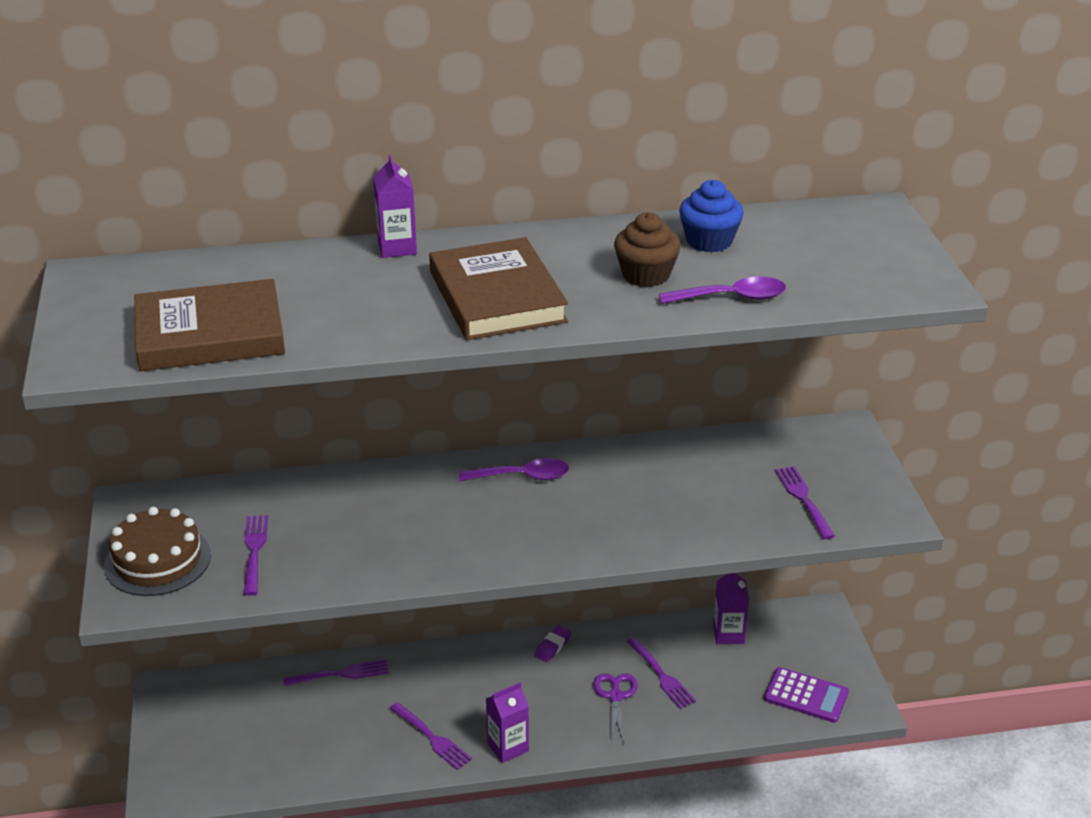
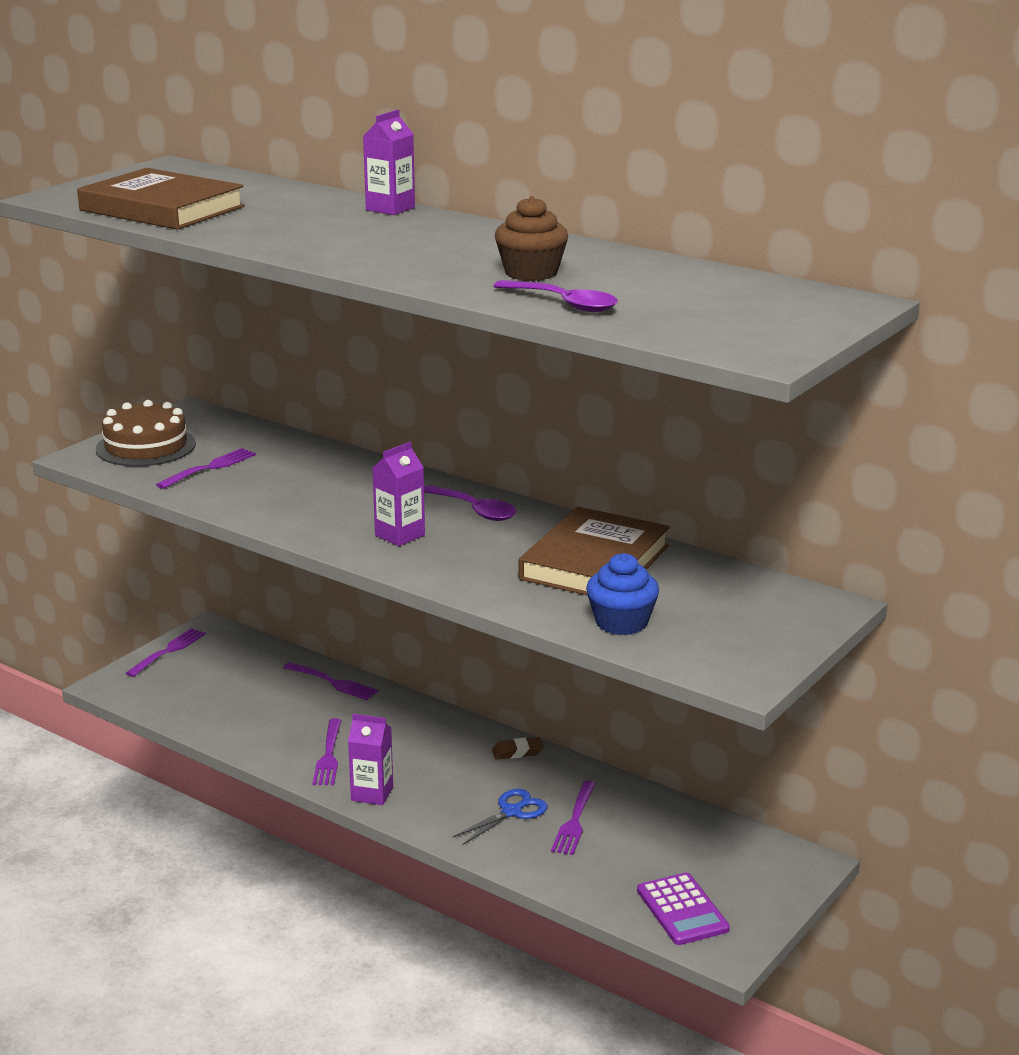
camera: 45 degrees right, 10 degrees down
(497, 297) = (387, 249): brown book -> brown book (594, 562)
(552, 646) = (517, 752): purple eraser -> brown eraser
(615, 696) = (511, 812): purple scissors -> blue scissors
(709, 241) = (639, 273): blue cupcake -> blue cupcake (621, 622)
(728, 634) = (686, 827): purple carton -> purple carton (400, 535)
(804, 500) = (682, 628): purple fork -> purple fork (168, 651)

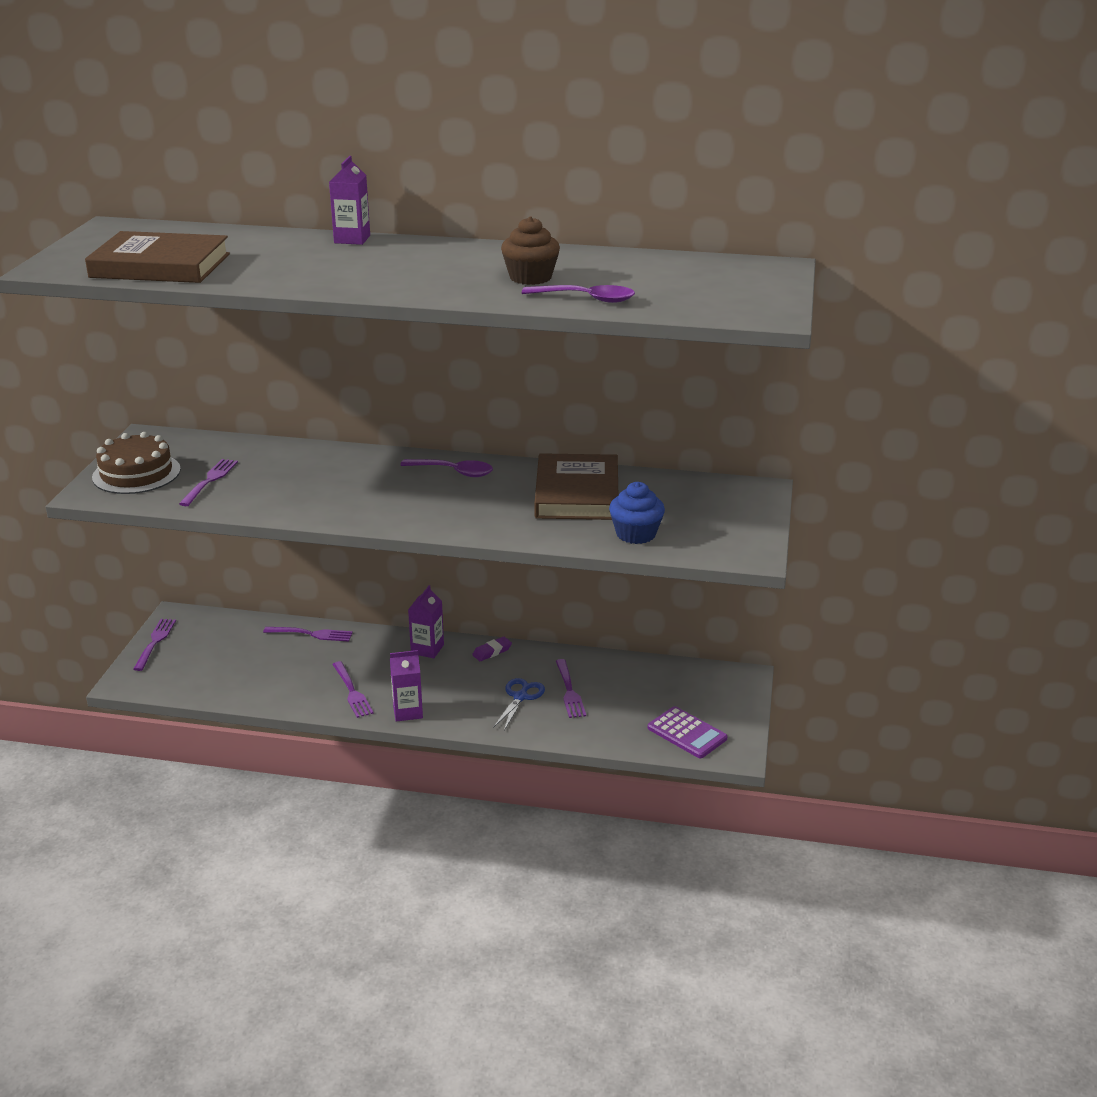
camera: 25 degrees left, 5 degrees up
(400, 535) = (415, 503): purple carton -> purple carton (427, 649)
(517, 752) = (492, 652): brown eraser -> purple eraser

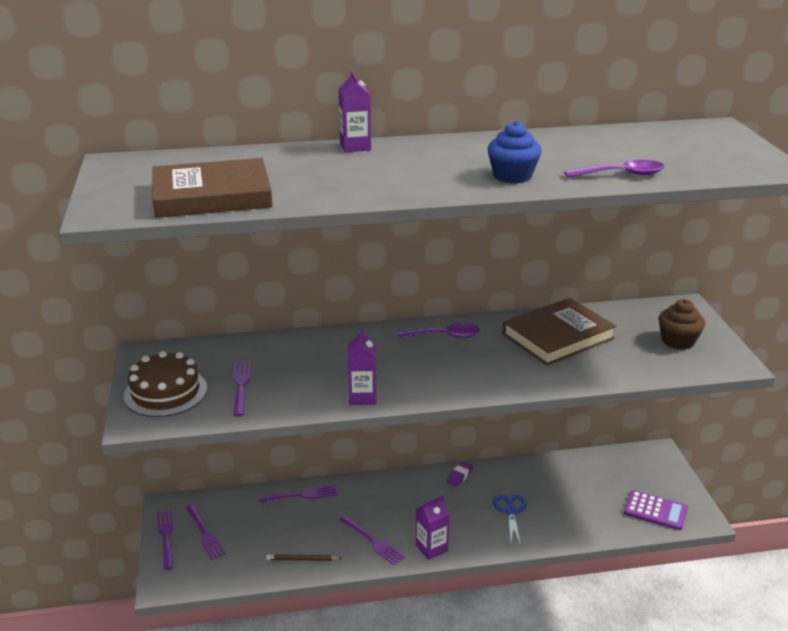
camera: 20 degrees left, 0 degrees up
(270, 691) = (302, 559): none -> brown pencil
(427, 649) = (407, 486): purple carton -> purple carton (362, 397)
(530, 277) = (551, 162): brown cupcake -> brown cupcake (678, 341)
(569, 691) = (543, 496): purple fork -> purple fork (204, 533)
(577, 493) = (558, 336): brown book -> brown book turned 75 degrees clockwise
(636, 534) = (635, 363): blue cupcake -> blue cupcake (512, 176)

